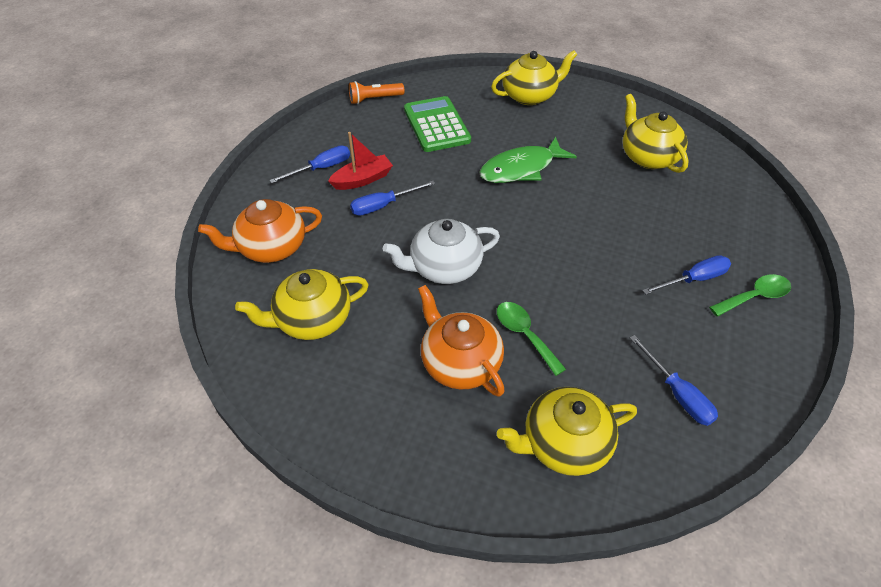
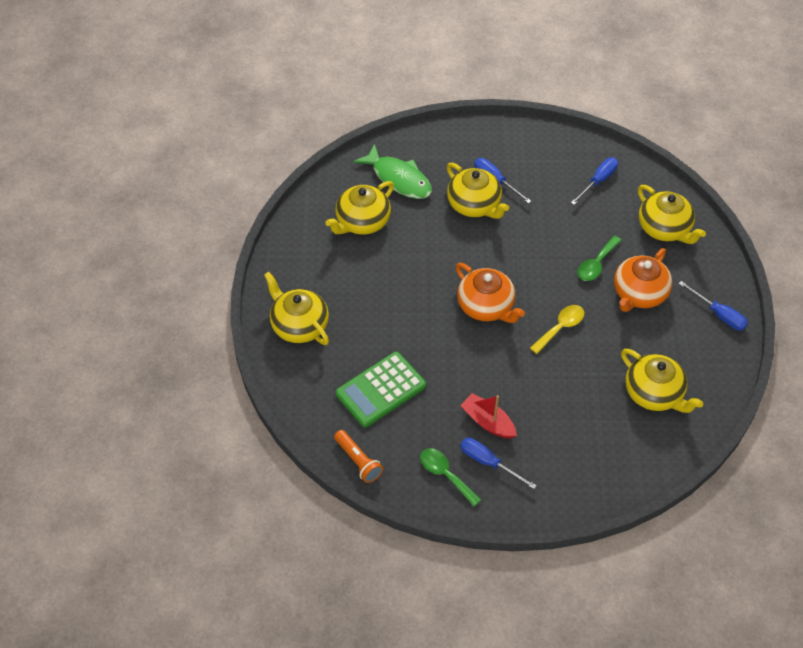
camera: 110 degrees left, 5 degrees up
(271, 247) = (602, 455): orange teapot -> orange teapot (486, 306)
(383, 205) = (513, 393): blue screwdriver -> blue screwdriver (718, 314)
(444, 267) = (560, 328): white teapot -> yellow spoon
(521, 168) = (417, 306): green fish -> green fish (398, 179)
(655, 248) = (474, 205): none -> yellow teapot
(754, 296) = (495, 149): green spoon -> green spoon (445, 474)

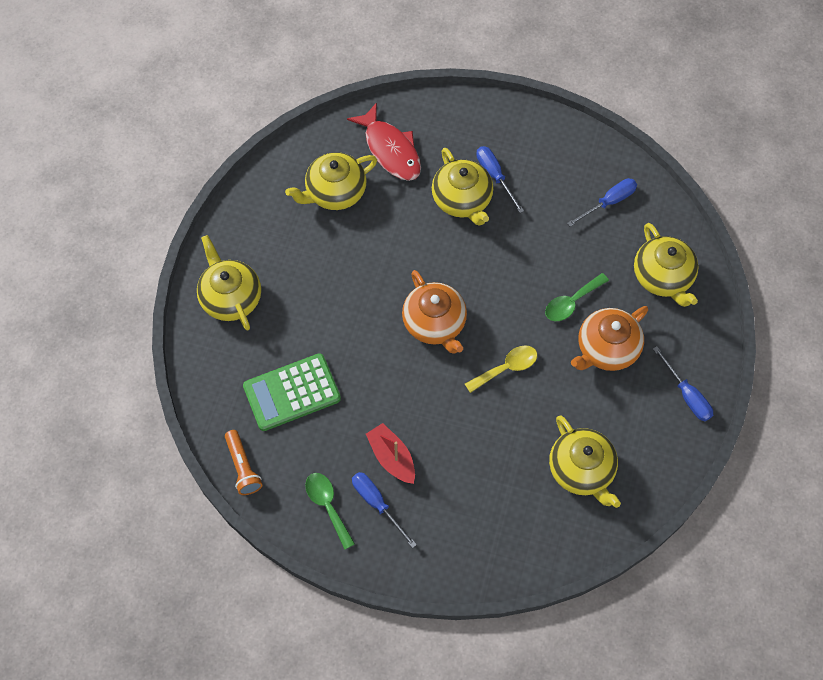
camera: 15 degrees right, 10 degrees up
(398, 179) = (390, 150): green fish -> red fish

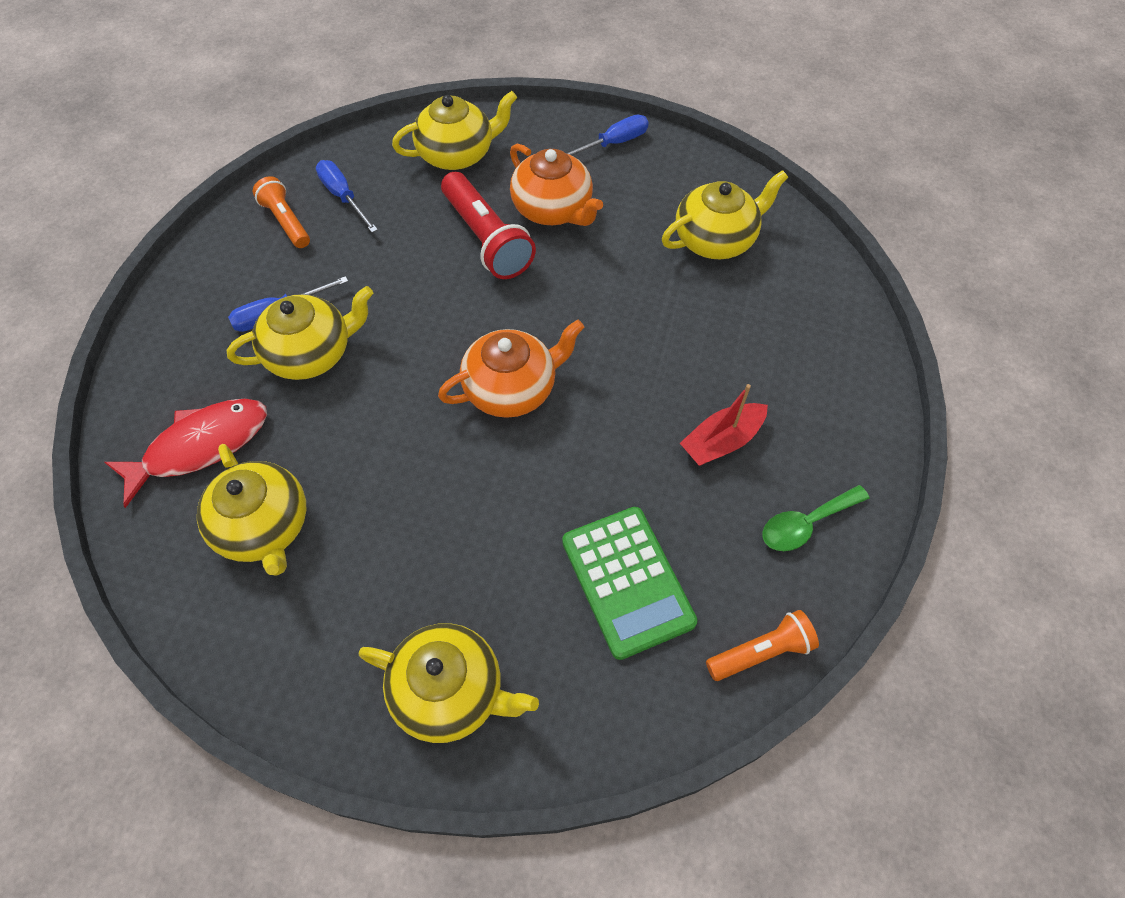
camera: 90 degrees left, 5 degrees down
(231, 297) = (450, 691): yellow teapot -> yellow teapot turned 135 degrees counterclockwise
(377, 504) = (793, 459): blue screwdriver -> none
(506, 368) = (580, 309): yellow spoon -> none
(571, 302) = (486, 239): green spoon -> red flashlight
(581, 169) = (286, 222): none -> orange flashlight

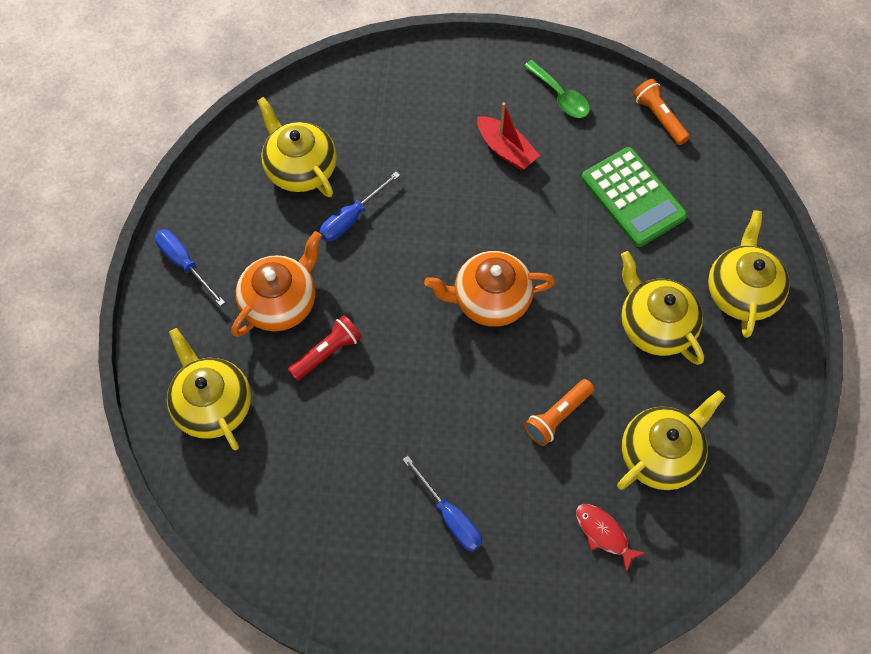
camera: 100 degrees left, 5 degrees up
(200, 446) = (603, 534): red fish -> red fish, size x0.56
(286, 222) = (331, 549): orange flashlight -> orange flashlight (557, 416)
(311, 353) = (488, 472): yellow teapot -> yellow teapot (655, 325)
(343, 197) = (288, 502): blue screwdriver -> blue screwdriver (352, 218)
(486, 239) = (327, 352): red flashlight -> red flashlight, size x0.61
(512, 389) = (490, 299): orange teapot -> orange teapot turned 60 degrees counterclockwise
(627, 581) = (633, 197): green calculator -> green calculator turned 90 degrees clockwise

